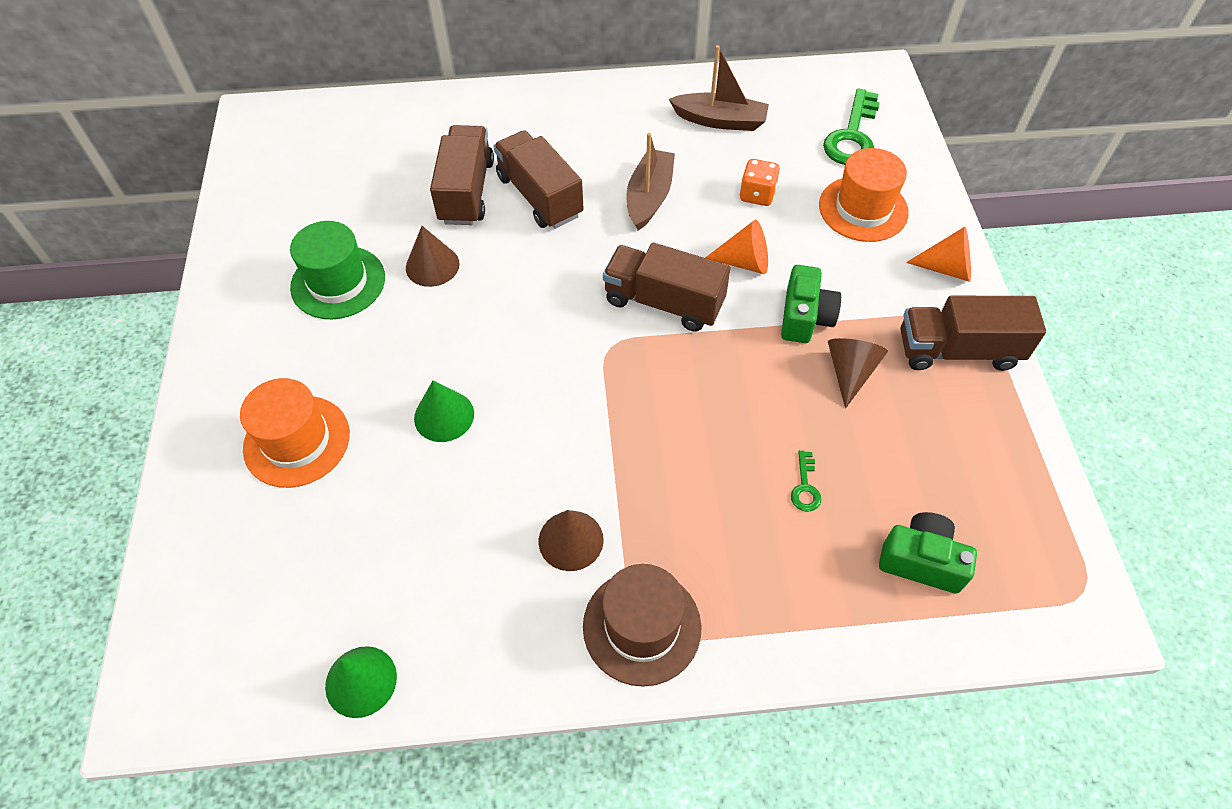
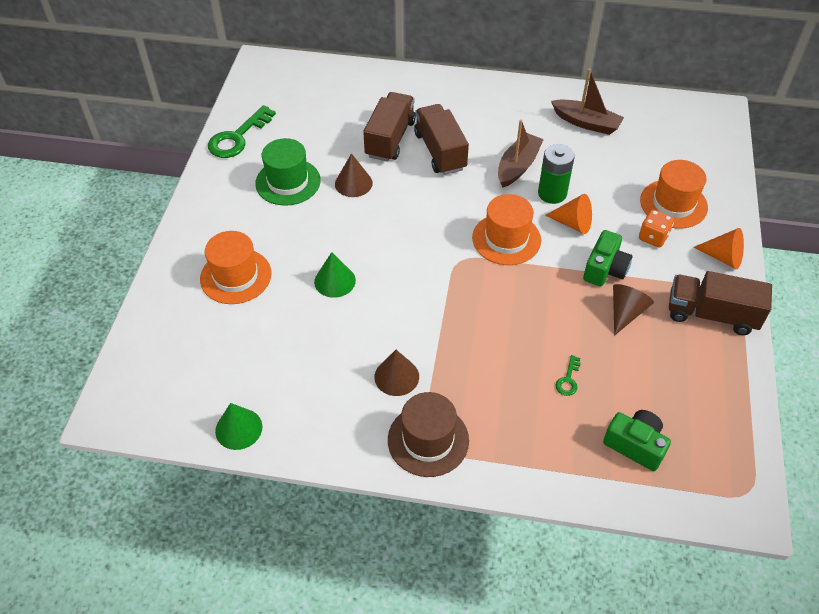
camera: 15 degrees right, 5 degrees down
(664, 302) = (506, 239): brown truck -> orange hat
(705, 226) = (552, 193): none -> green battery
(757, 195) = (597, 179): orange dice -> orange dice (653, 237)
(852, 136) = (683, 151): green key -> green key (237, 137)

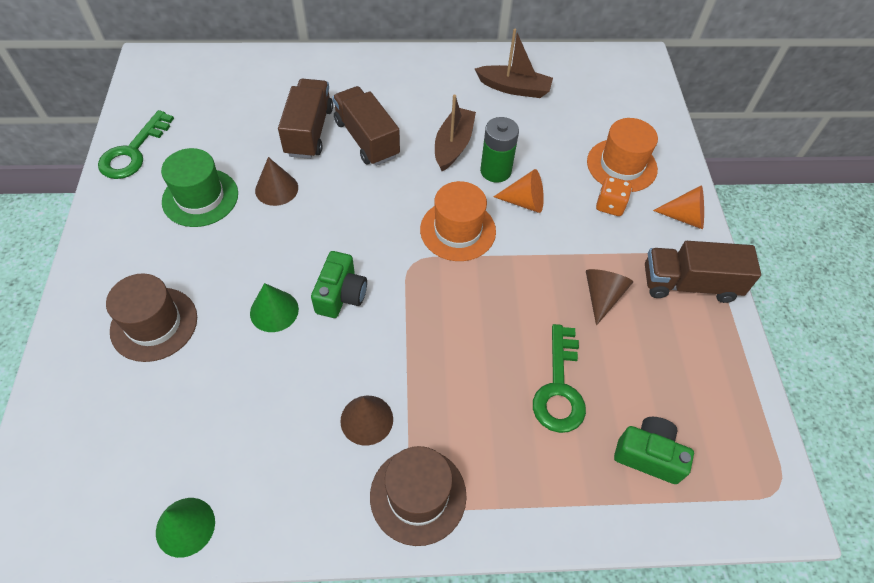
camera: 15 degrees left, 5 degrees up
(236, 276) = (154, 324): orange hat -> brown hat
(568, 379) = (559, 388): green key -> green key, size x2.15
(605, 269) = (569, 249): green camera -> green camera (341, 295)

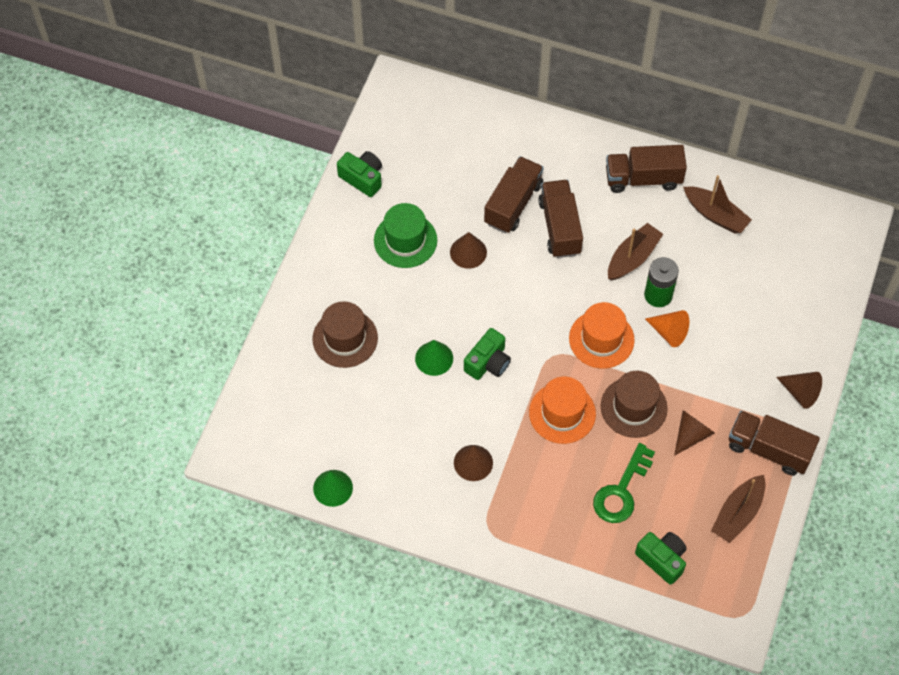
camera: 25 degrees right, 5 degrees up
(133, 152) = (362, 178): green key -> green camera
(418, 495) = (489, 525): brown hat -> brown hat (633, 407)
(431, 77) = (643, 178): none -> brown truck
(610, 205) = (741, 360): orange dice -> none
(621, 165) = (773, 326): orange hat -> orange hat (562, 413)
(684, 217) = (800, 392): orange cone -> brown cone
(699, 365) = (738, 513): none -> brown boat

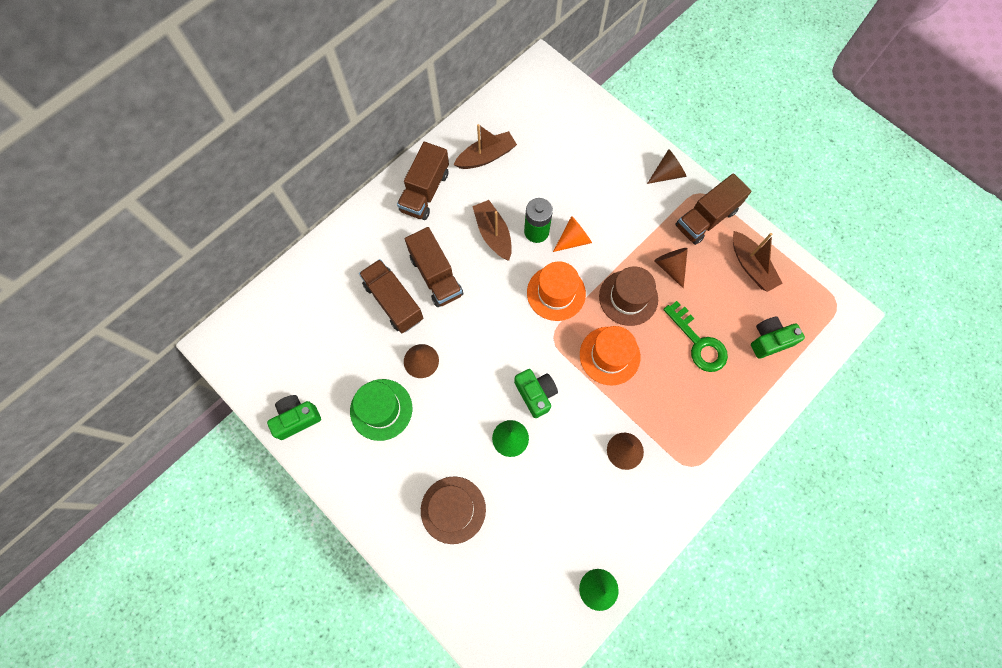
camera: 65 degrees left, 10 degrees up
(559, 227) = (436, 276): brown truck -> brown truck turned 135 degrees counterclockwise

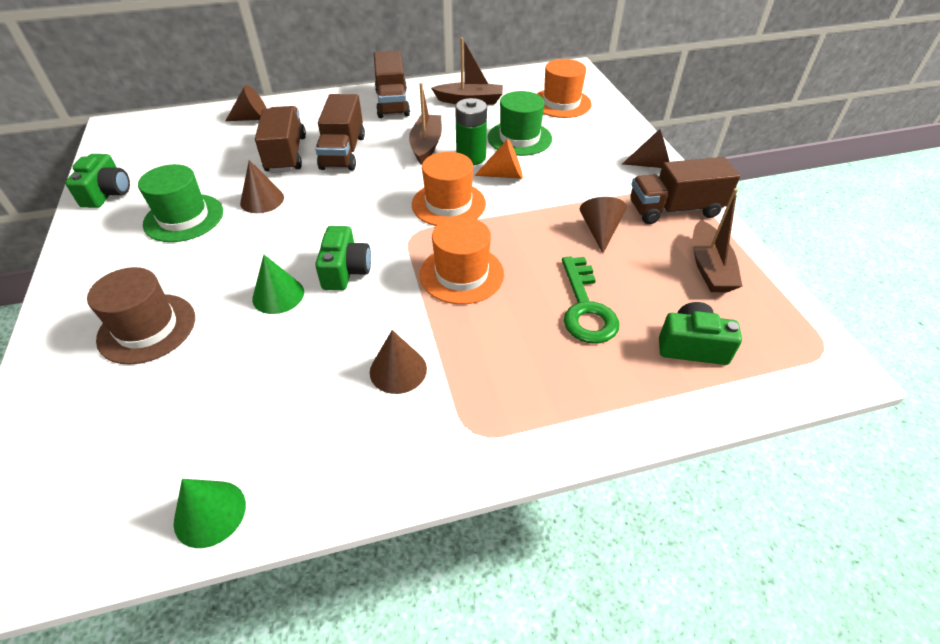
camera: 30 degrees right, 25 degrees down
(297, 418) = (107, 193): green camera -> green camera turned 90 degrees clockwise
(325, 272) = (253, 118): none -> brown cone
(425, 191) = (392, 103): brown truck -> brown truck turned 60 degrees counterclockwise
(557, 188) = (519, 138): none -> green hat
(560, 123) = (561, 103): none -> orange hat
(628, 298) = (527, 237): brown hat -> none

